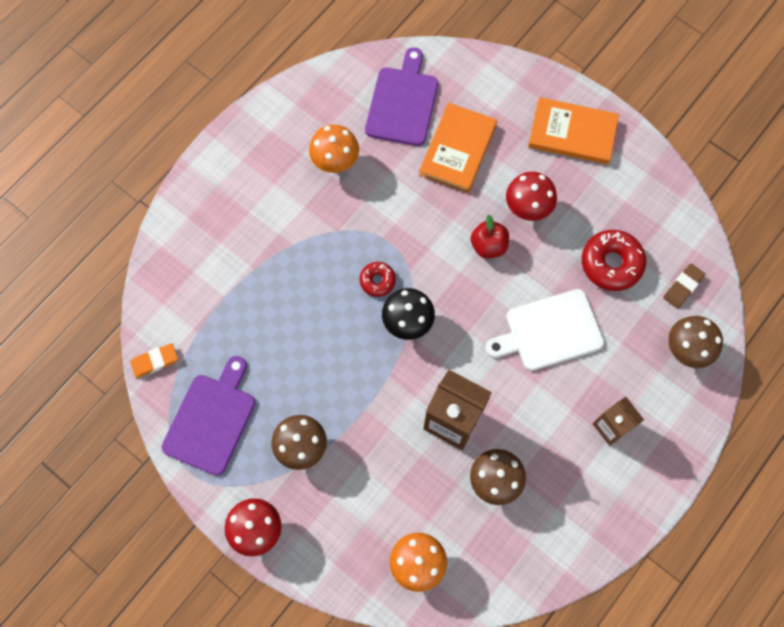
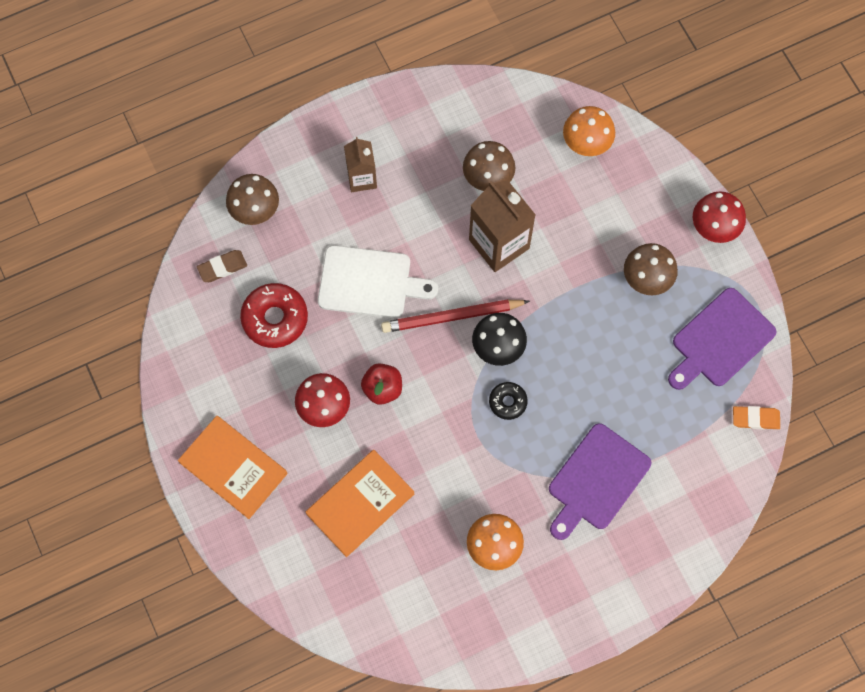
camera: 155 degrees left, 0 degrees up
(377, 281) = (507, 402): red donut -> black donut
(403, 103) = (390, 584): purple cutting board -> purple cutting board (596, 480)
(461, 333) = (452, 317): none -> red pencil

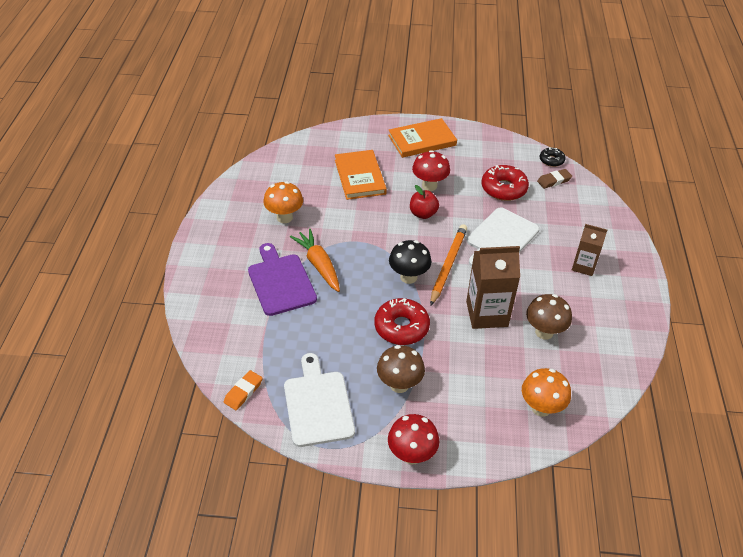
camera: 120 degrees right, 25 degrees down
(222, 267) = (554, 181): brown eraser -> brown eraser turned 60 degrees clockwise
(255, 212) = (586, 208): brown mushroom -> none
(452, 317) = (448, 265): red pencil -> orange pencil
(507, 402) = (368, 265): black donut -> black donut (551, 160)
(543, 456) = (319, 265): none -> orange carrot
(574, 317) = (401, 327): none -> red donut
(720, 340) = (318, 405): purple cutting board -> white cutting board

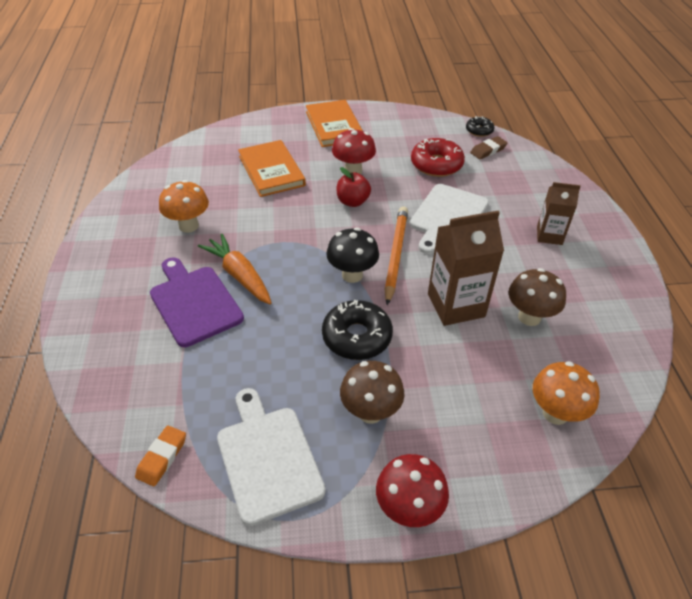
camera: 10 degrees left, 0 degrees up
(401, 327) = (357, 337): red donut -> black donut
(422, 140) = (334, 126): orange book -> orange book turned 75 degrees counterclockwise

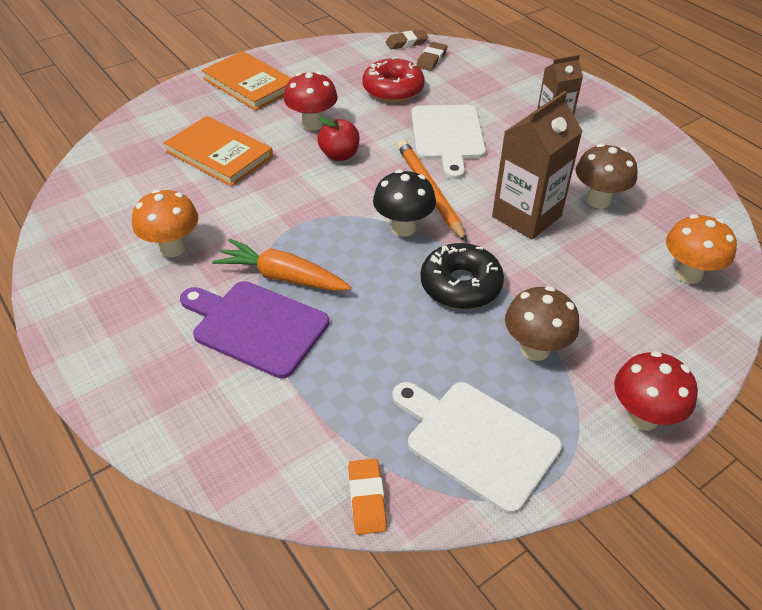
camera: 30 degrees left, 0 degrees up
(479, 130) = (406, 43): black donut -> brown eraser

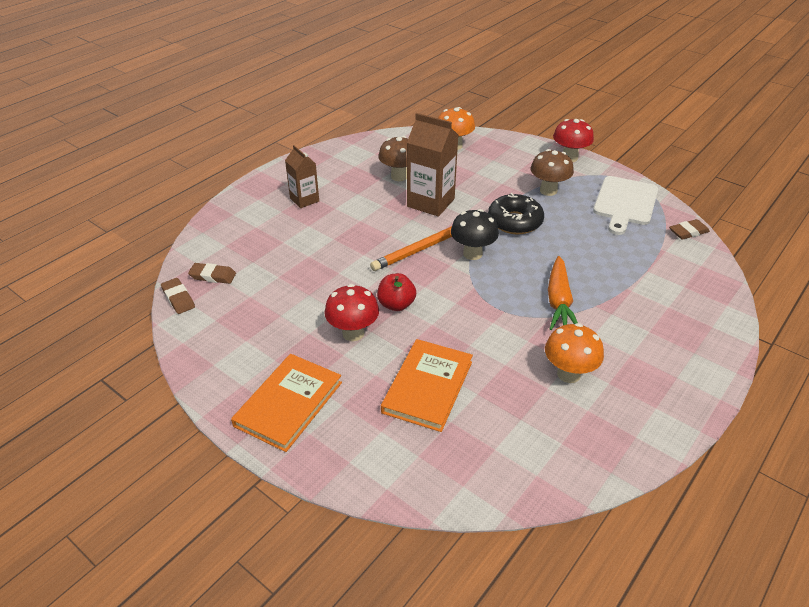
camera: 105 degrees left, 5 degrees down
(256, 326) = (612, 302): purple cutting board -> none
(367, 499) = (688, 232): orange eraser -> brown eraser
(393, 89) = (276, 292): red donut -> none
(447, 136) = (345, 249): white cutting board -> none

